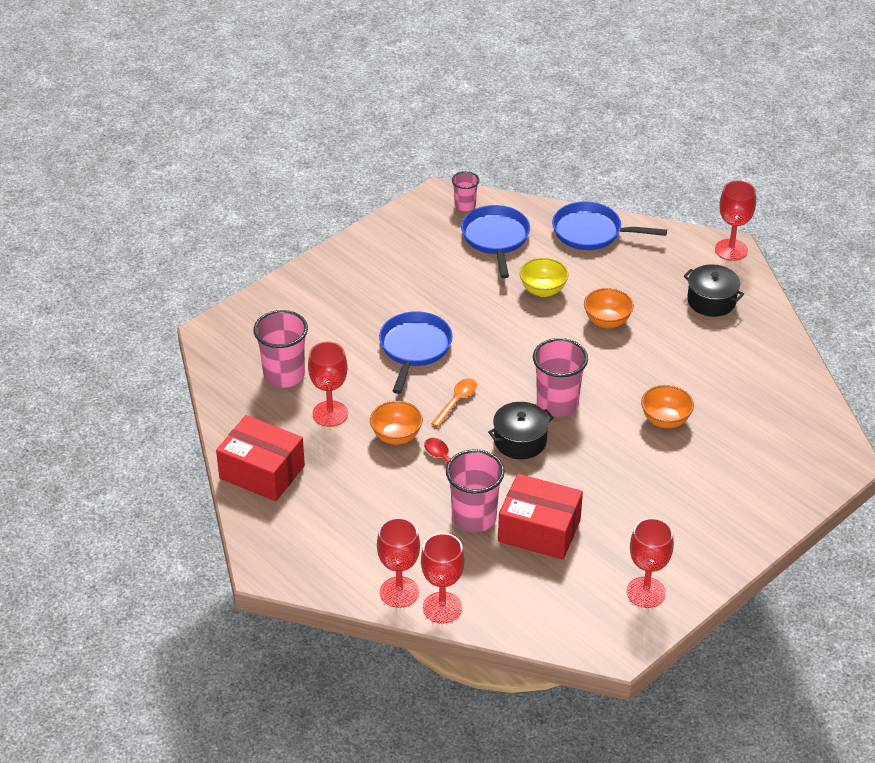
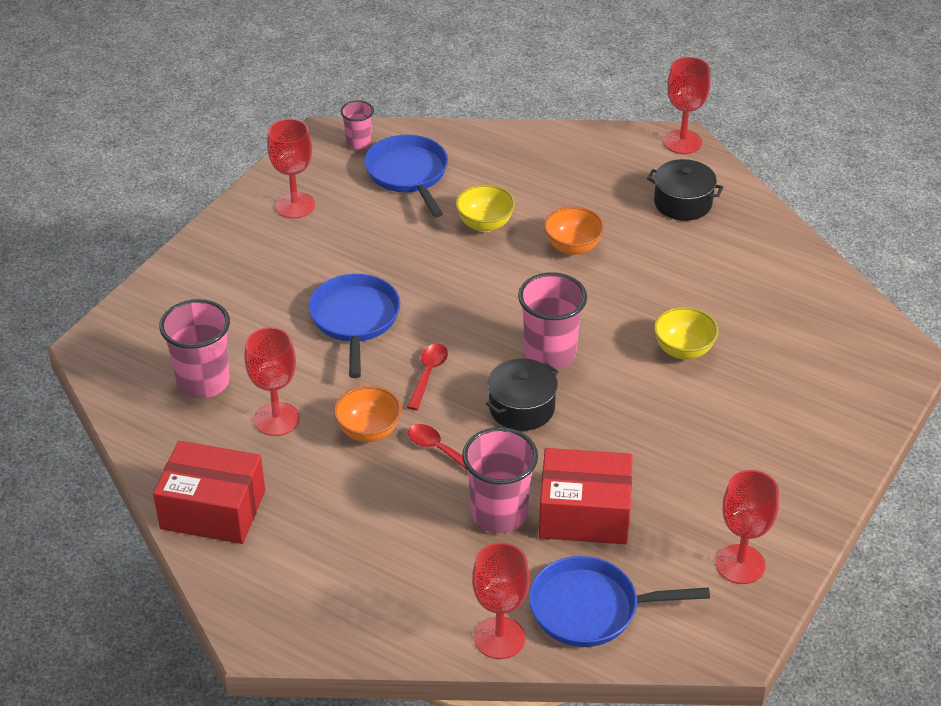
camera: 15 degrees left, 0 degrees up
(399, 592) = (438, 629): red goblet -> red goblet (295, 205)
(456, 401) = (428, 374): orange spoon -> red spoon
(591, 232) = (517, 149): blue pan -> blue pan (591, 608)
(665, 420) = (683, 350): orange bowl -> yellow bowl

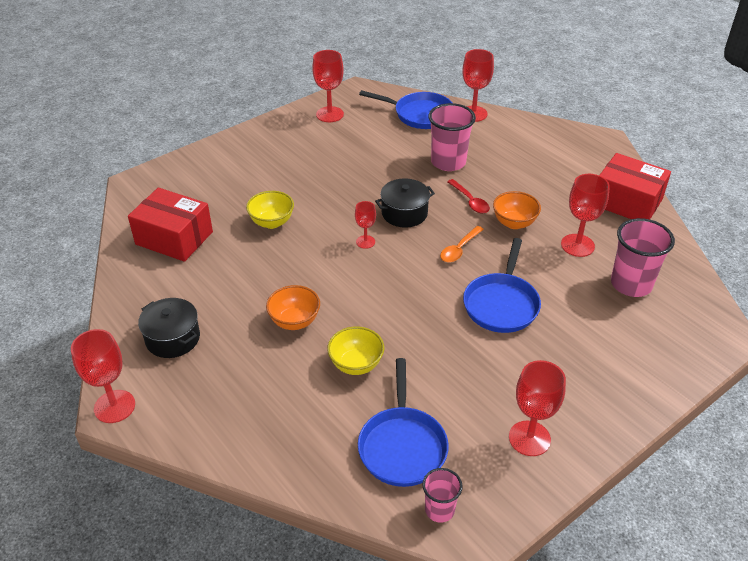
camera: 160 degrees left, 0 degrees up
(428, 374) = (459, 249): red spoon -> orange spoon
(550, 354) = (365, 242): pink cup -> red goblet
(584, 513) = (398, 152): red box -> red box (174, 238)

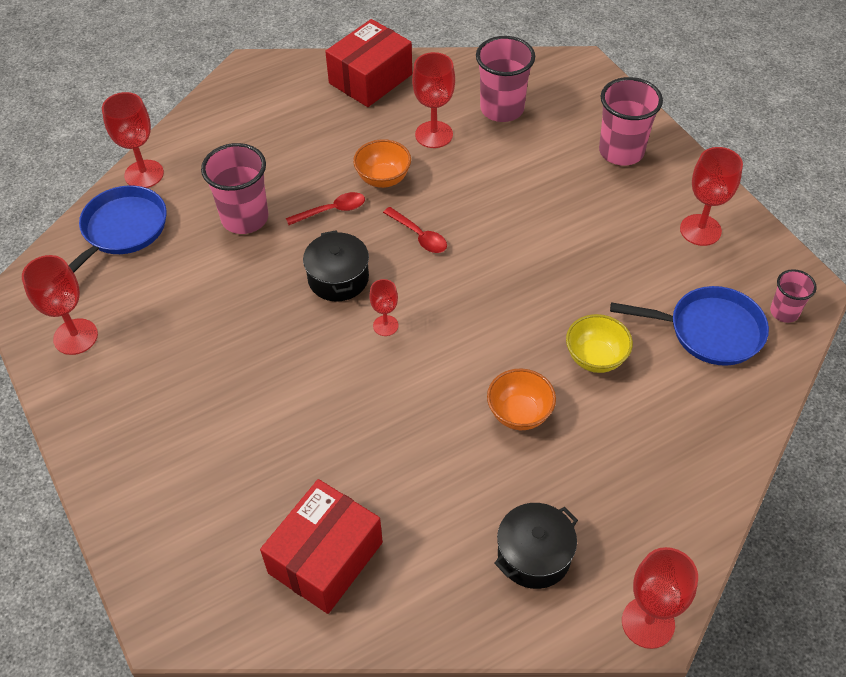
camera: 80 degrees left, 10 degrees up
(272, 222) = (320, 428): yellow bowl -> none
(459, 249) = (419, 236): orange spoon -> red spoon
(501, 304) = (516, 215): blue pan -> none
(614, 372) = (621, 151): none -> pink cup

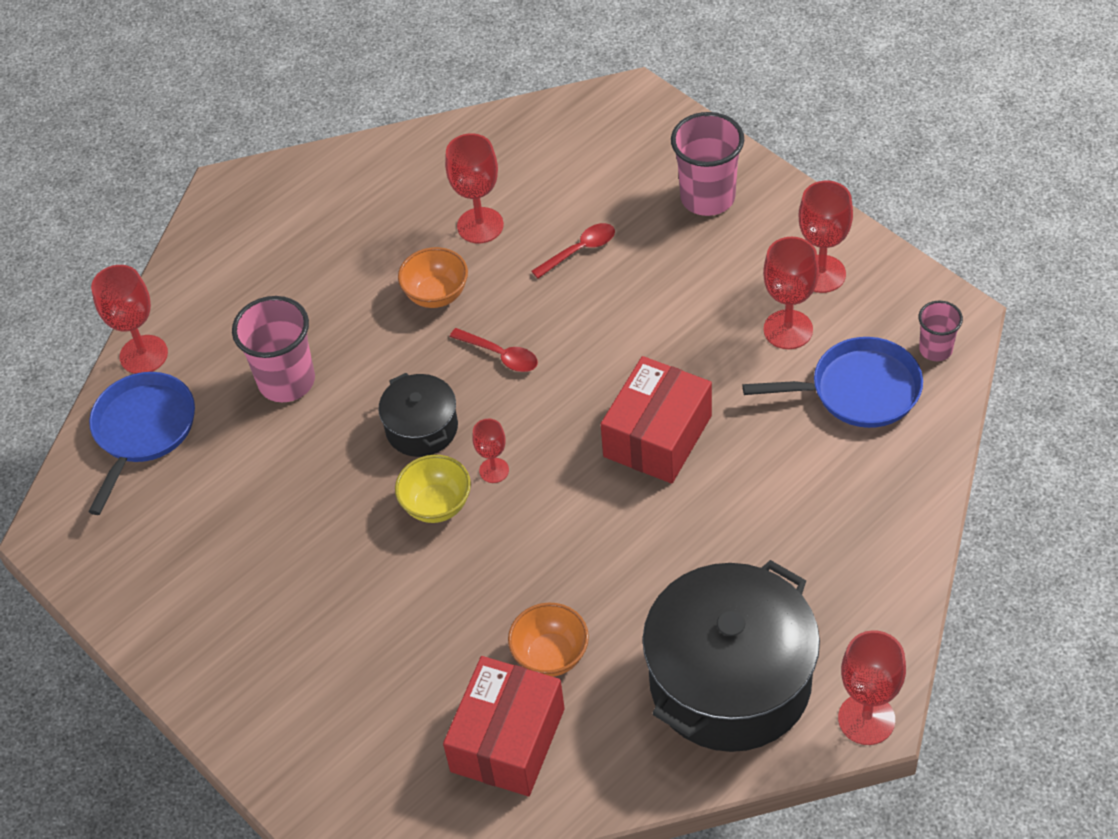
camera: 10 degrees left, 0 degrees up
(75, 337) = (136, 569): red goblet -> red goblet (788, 329)
(332, 210) = (388, 348): red spoon -> red spoon (580, 250)
(370, 79) = (381, 170): red box -> red box (658, 436)
(502, 109) = (552, 175): pink cup -> none
(519, 414) = (673, 534): orange bowl -> orange bowl (550, 655)
(534, 555) = (730, 681): black pot -> black pot, size x2.00
(595, 358) = (740, 451): yellow bowl -> yellow bowl (436, 505)

